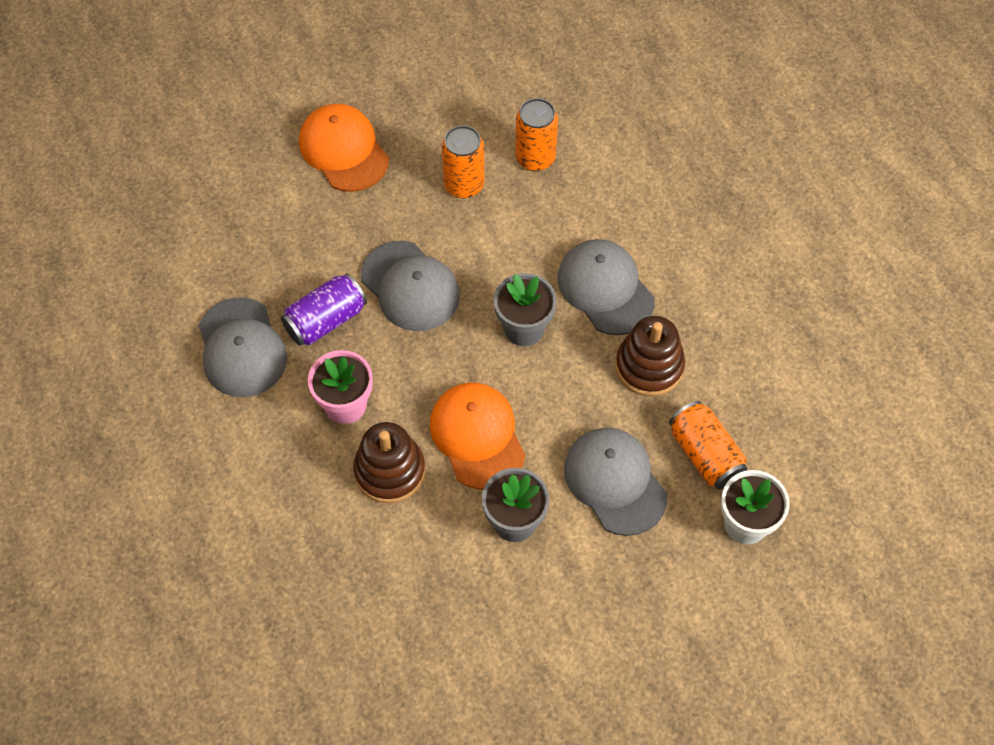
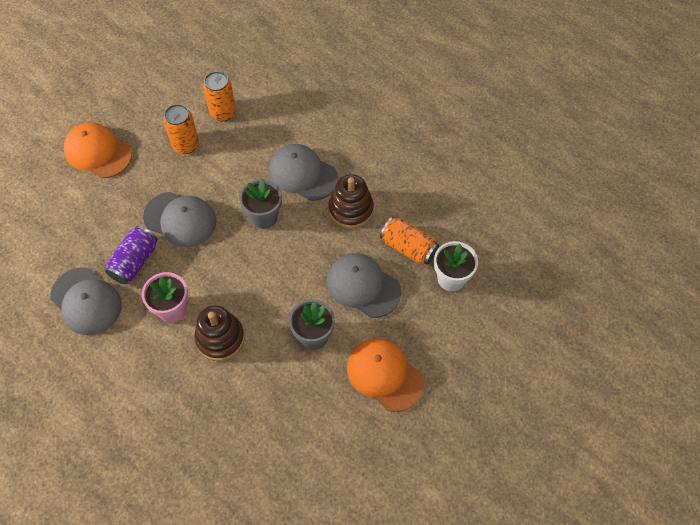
camera: 25 degrees left, 0 degrees up
(477, 436) = (266, 294): orange cap -> orange cap (384, 375)

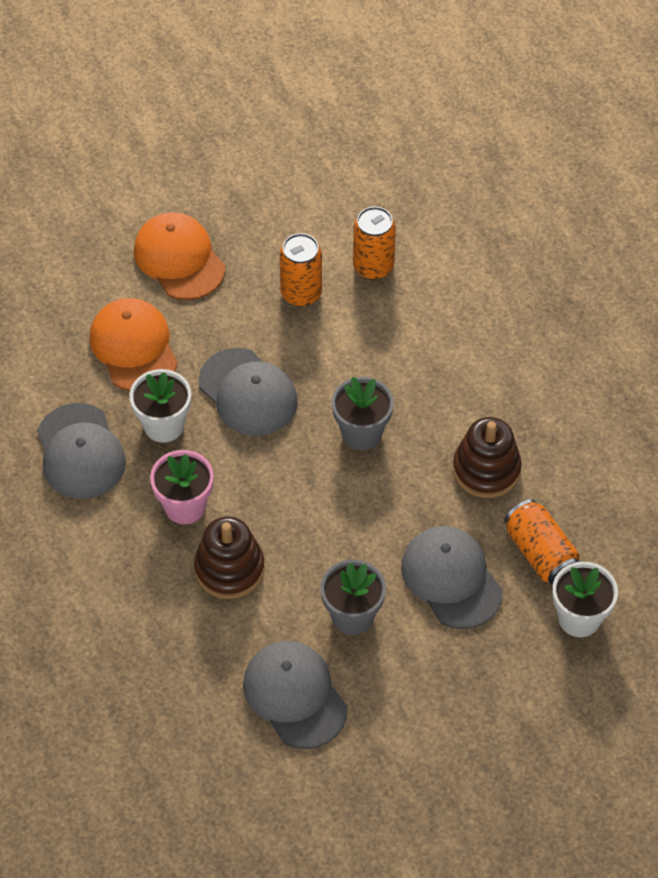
camera: 25 degrees right, 5 degrees down
(135, 262) = (164, 425): purple can -> white flower pot
(302, 174) = (443, 395): grey cap -> grey cap (295, 695)
(384, 375) = (422, 704): orange cap -> orange cap (133, 347)

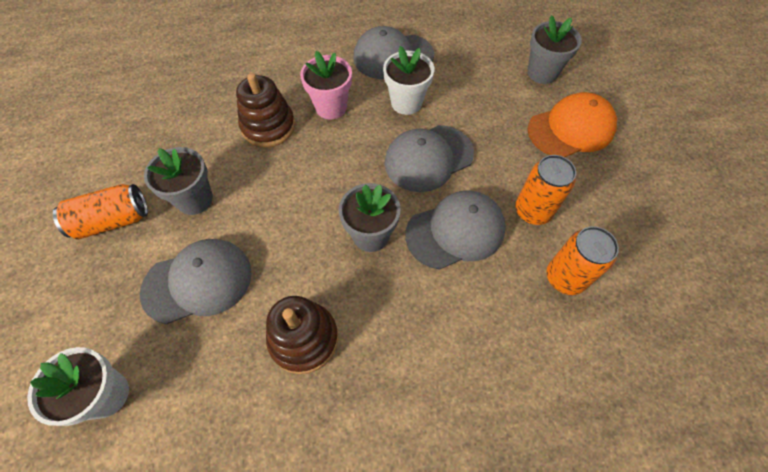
camera: 100 degrees right, 5 degrees up
(89, 287) = (542, 73): none -> grey flower pot
(133, 347) = (482, 93): orange cap -> none
(295, 695) = (146, 152): grey cap -> grey cap (455, 231)
(540, 553) = (192, 372): orange can -> orange can (113, 221)

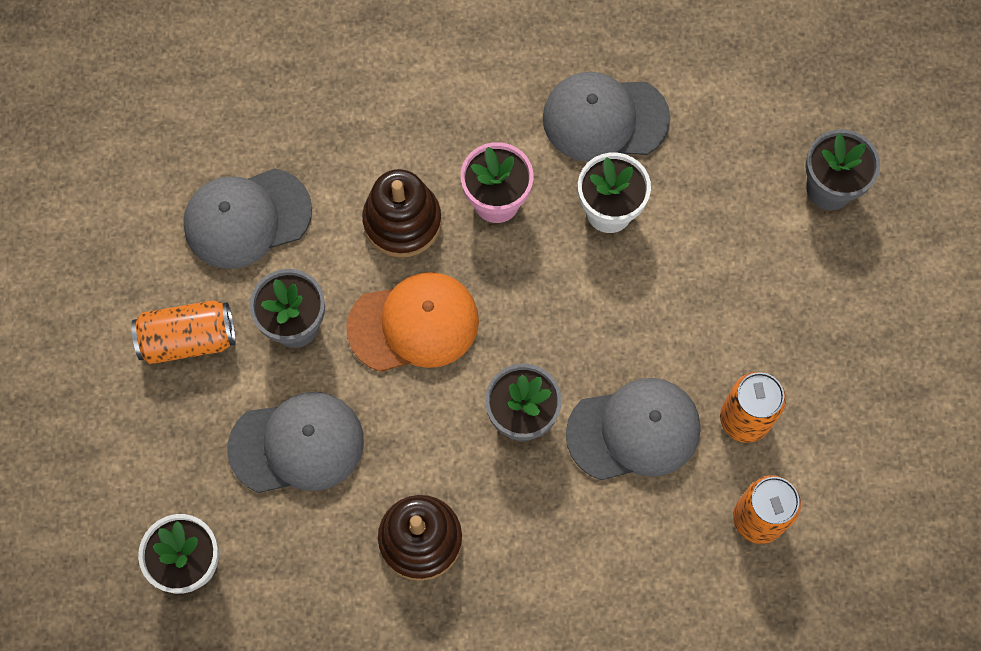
camera: 10 degrees right, 10 degrees up
(428, 158) = (621, 313): grey cap -> grey cap (247, 218)
(571, 129) = (840, 297): orange cap -> orange cap (414, 324)

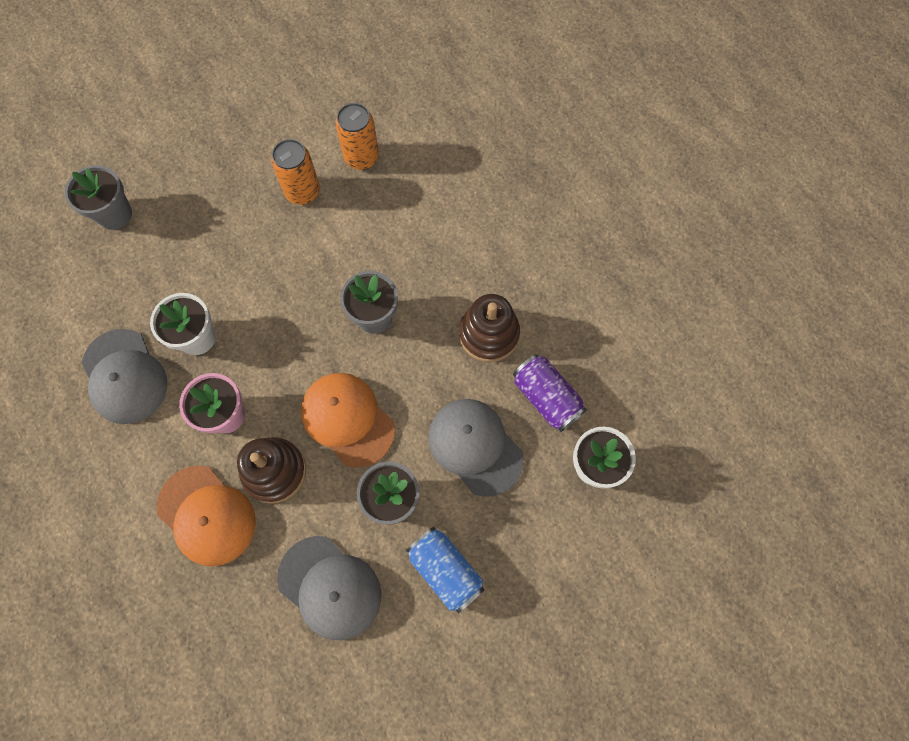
camera: 120 degrees left, 0 degrees up
(188, 339) = (445, 570): orange can -> blue can
(302, 559) = (546, 397): none -> purple can
(396, 135) = (207, 515): none -> orange cap
(634, 431) = (345, 248): grey cap -> none

